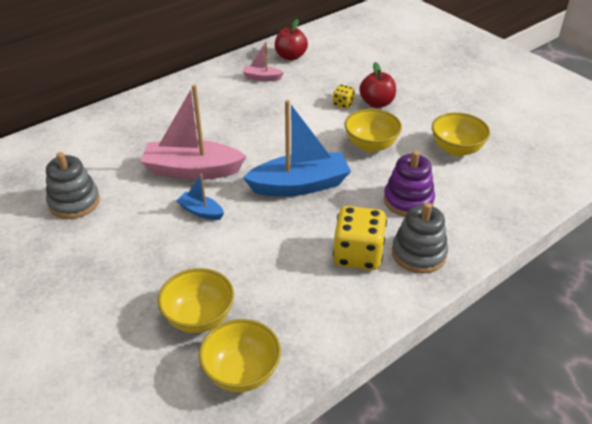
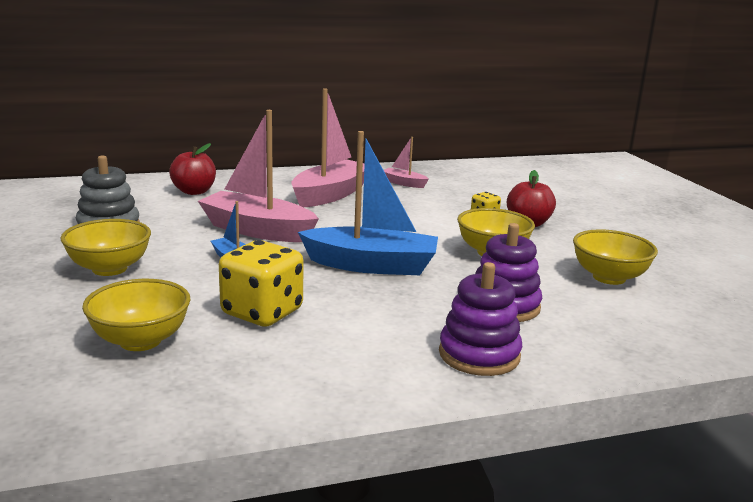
camera: 20 degrees right, 20 degrees down
(217, 109) = (330, 195): none -> pink boat
(241, 372) = (138, 401): yellow bowl -> yellow bowl (109, 269)
(290, 56) = (451, 175): red apple -> red apple (194, 191)
(358, 255) = (393, 336): yellow dice -> yellow dice (262, 312)
(418, 253) = (479, 355): grey stacking toy -> purple stacking toy

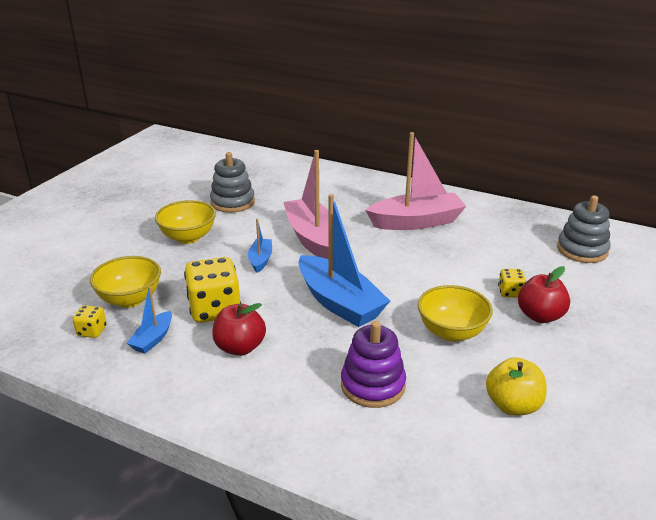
camera: 45 degrees right, 10 degrees up
(146, 385) = (92, 331): none -> yellow dice
(194, 191) = (325, 187): red apple -> red apple (240, 347)
(239, 360) = (153, 339): none -> blue boat
(404, 183) = (497, 230): pink boat -> none
(479, 355) = (285, 415): purple stacking toy -> none
(482, 180) = (582, 250): none -> grey stacking toy
(609, 277) = (513, 405): yellow bowl -> yellow apple

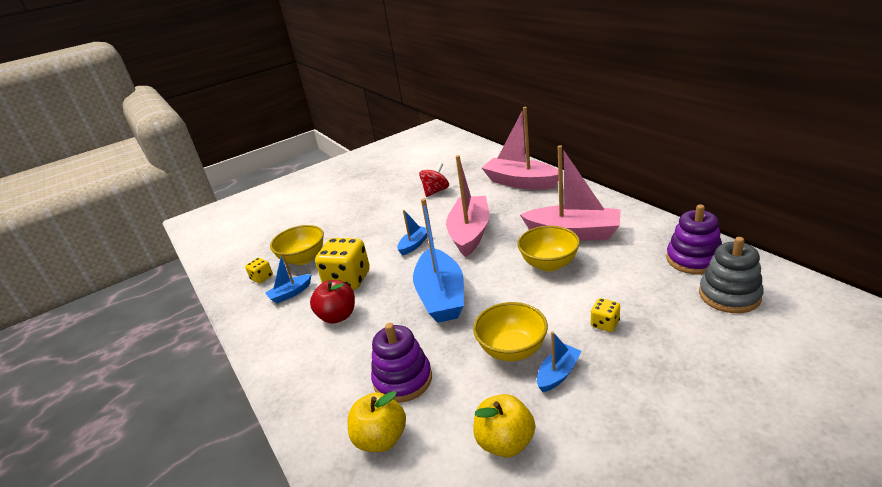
camera: 35 degrees right, 0 degrees up
(188, 237) = (380, 216): yellow bowl -> yellow bowl (549, 264)
(232, 202) = (436, 191): grey stacking toy -> red spinning top
(321, 182) = (521, 182): none -> pink boat
(401, 440) = (381, 438): none -> yellow apple
(507, 341) = (558, 374): none -> blue boat
(534, 227) = (693, 259): none -> purple stacking toy
(540, 316) = (615, 357): red apple -> none

